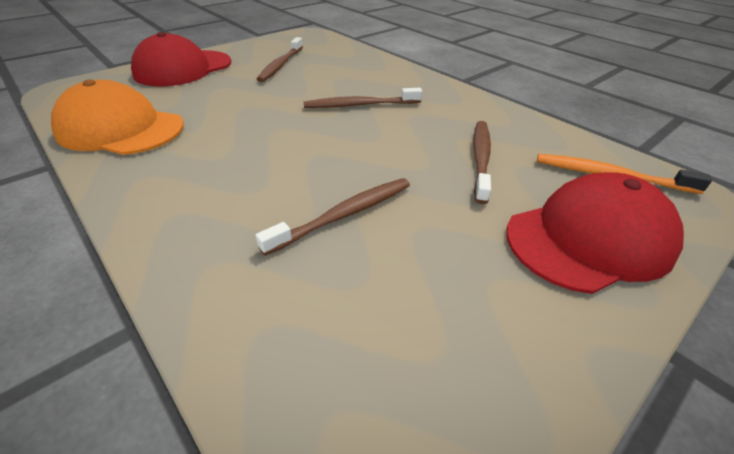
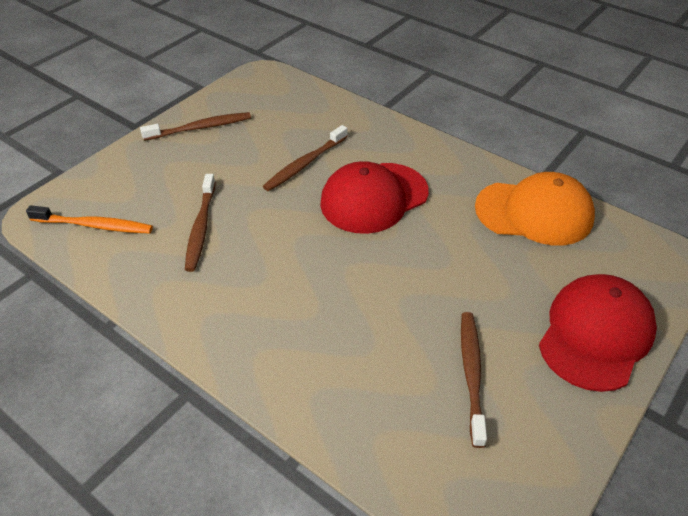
camera: 170 degrees right, 5 degrees up
(360, 105) = (325, 289): brown toothbrush -> brown toothbrush (200, 128)
(589, 238) = (146, 170): red cap -> red cap (374, 198)

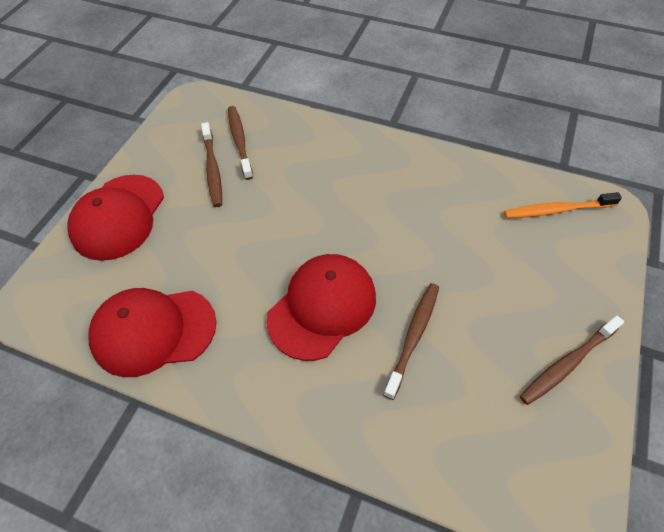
camera: 165 degrees right, 10 degrees up
(201, 227) = (466, 231): brown toothbrush -> brown toothbrush (240, 141)
(534, 213) = (153, 331): orange cap -> red cap

